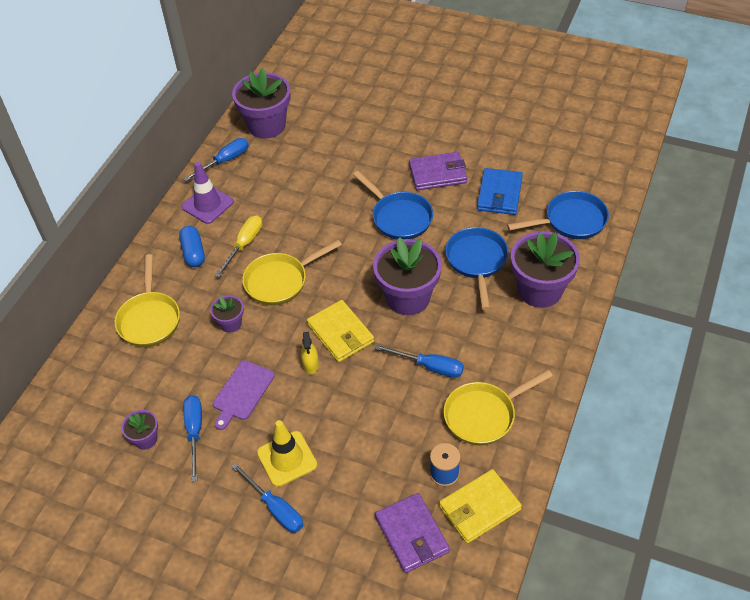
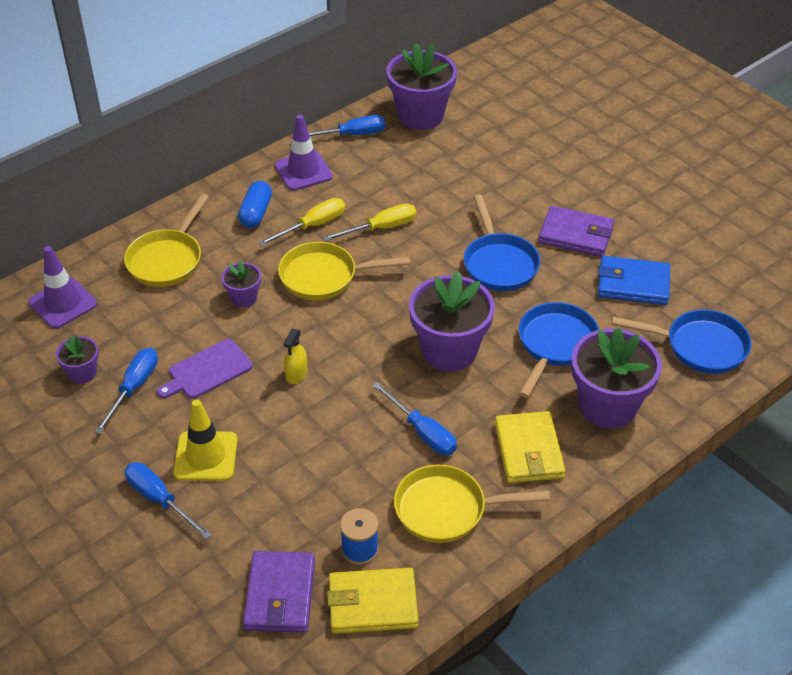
camera: 25 degrees right, 5 degrees down
(89, 391) = (63, 303): none -> purple traffic cone
(275, 508) = (159, 499): blue screwdriver -> blue screwdriver turned 150 degrees clockwise
(297, 225) = (381, 228): none -> yellow screwdriver
(340, 333) = (350, 356): yellow wallet -> yellow wallet (528, 450)
(499, 194) = (633, 284): blue wallet -> blue wallet turned 60 degrees clockwise

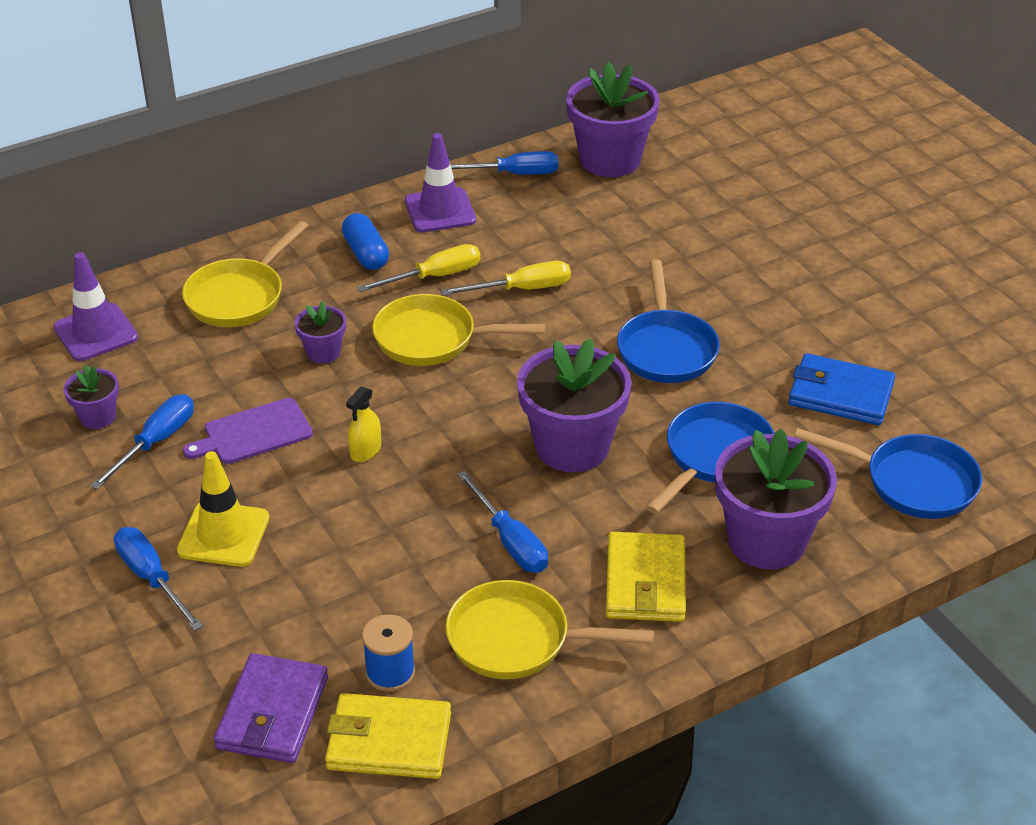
camera: 10 degrees right, 5 degrees down
(256, 213) = (366, 254): blue capsule -> blue capsule turned 45 degrees counterclockwise
(575, 235) = (778, 325): purple wallet -> none

